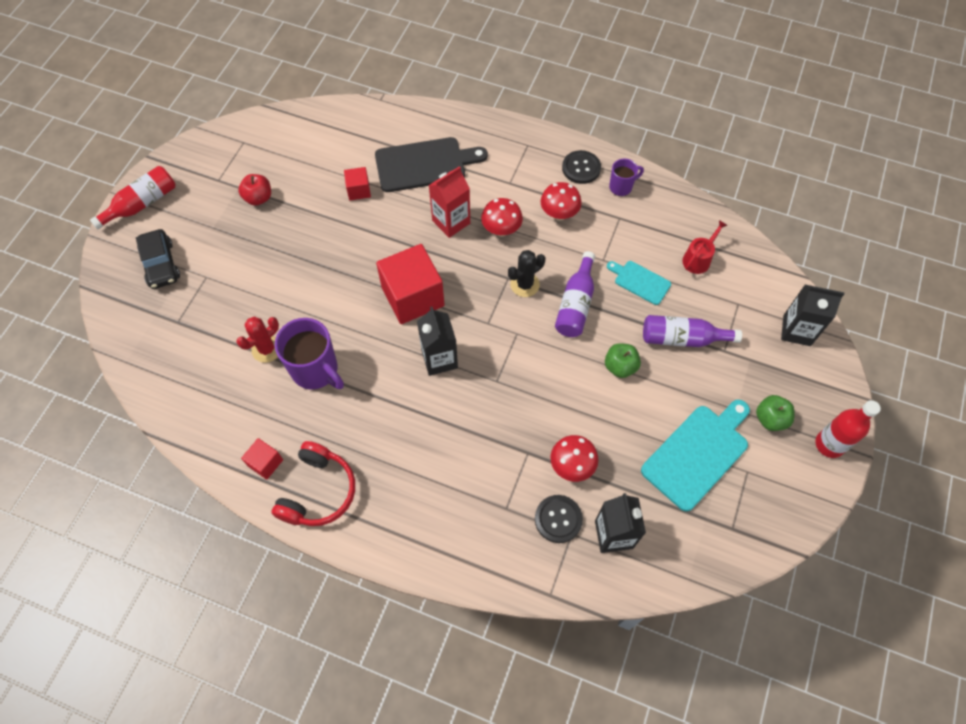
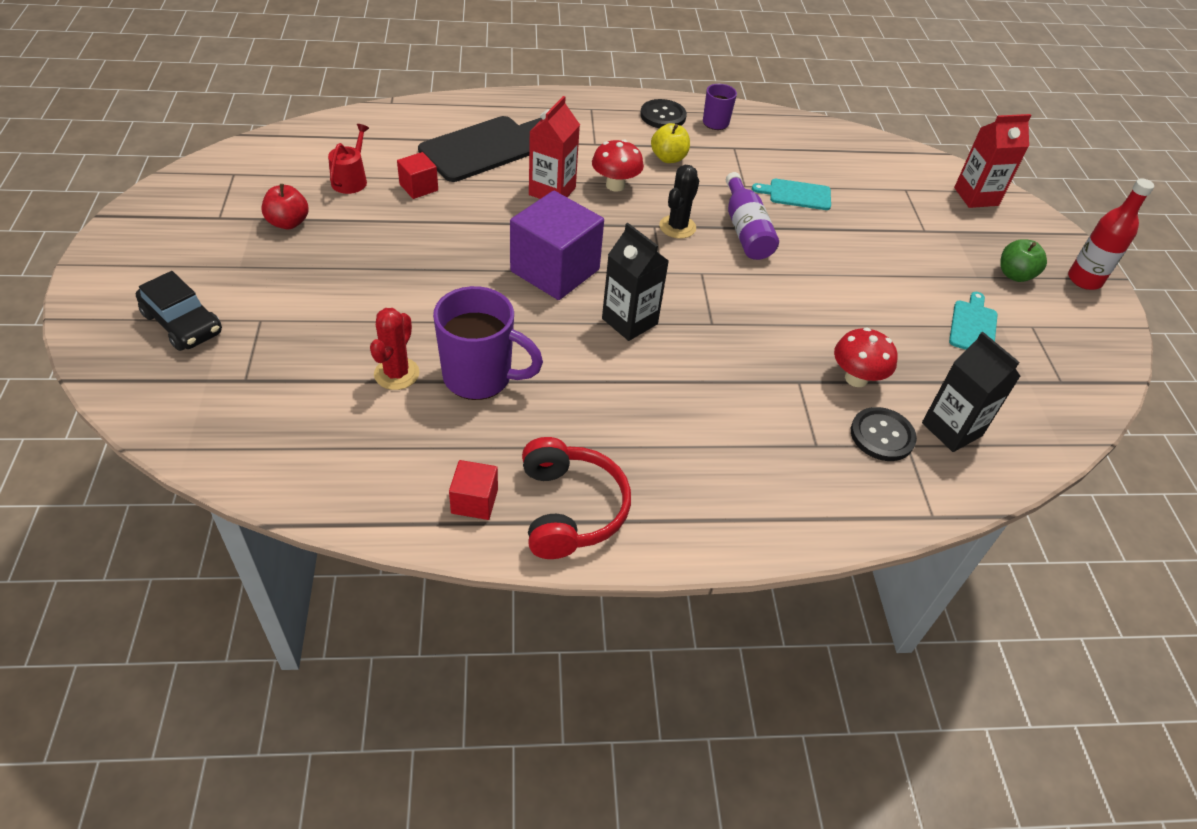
camera: 30 degrees left, 15 degrees down
(142, 204) = (116, 266): red bottle -> none
(413, 297) = (555, 270): red cube -> purple cube
(559, 214) = (668, 158): red mushroom -> yellow apple
(620, 366) = (834, 272): green apple -> none
(682, 338) = (876, 231): purple bottle -> none
(697, 453) = (973, 326): turquoise cutting board -> turquoise cutting board, size x0.55
(698, 259) = (838, 163): red watering can -> red watering can (351, 180)
(796, 330) = (976, 196): black carton -> red carton

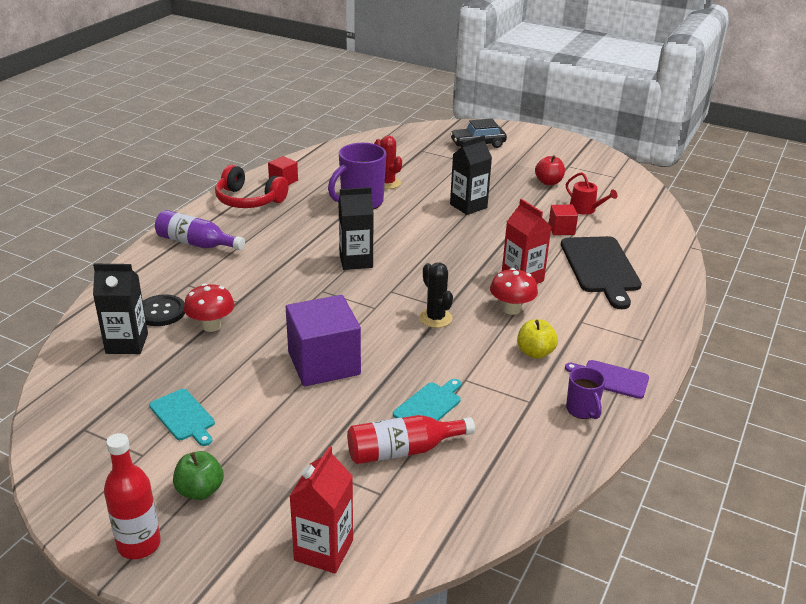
camera: 125 degrees right, 15 degrees down
(412, 273) = (468, 206): none -> black carton
(555, 270) = (429, 251): purple cube -> purple cube (324, 363)
(663, 116) = (611, 379): black button -> purple cutting board
(745, 230) = (404, 350): purple bottle -> purple bottle (196, 243)
(857, 192) = (403, 450): none -> red bottle

